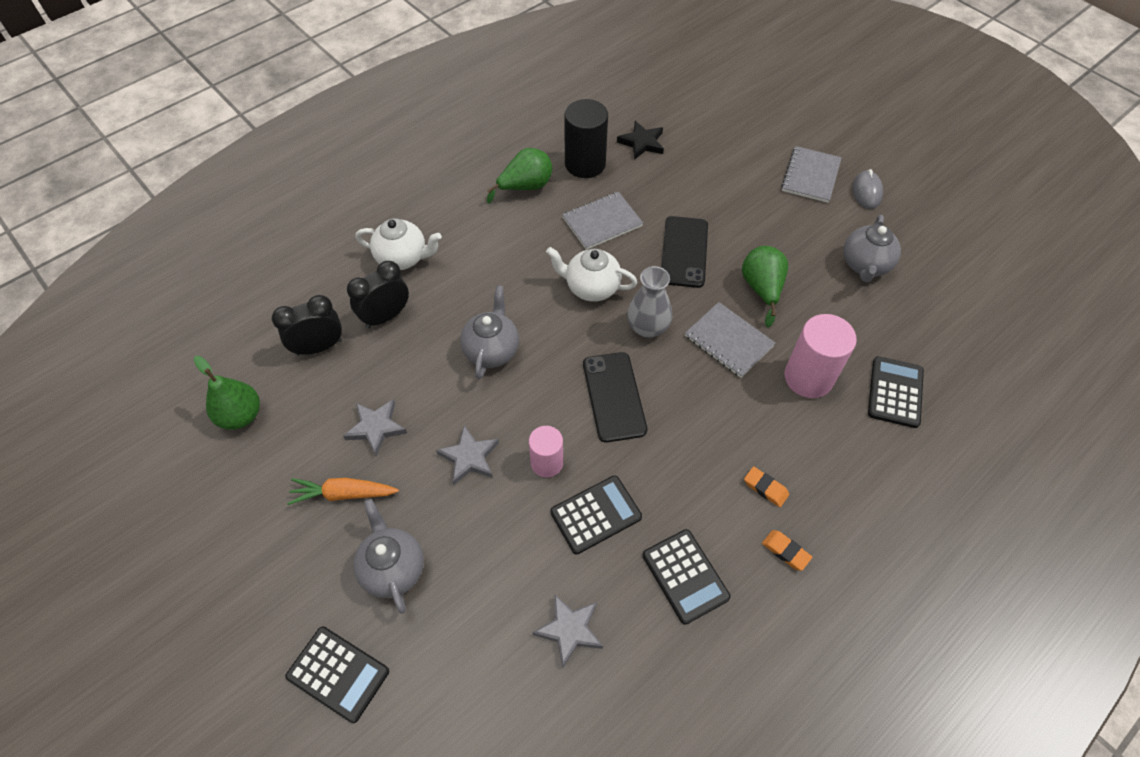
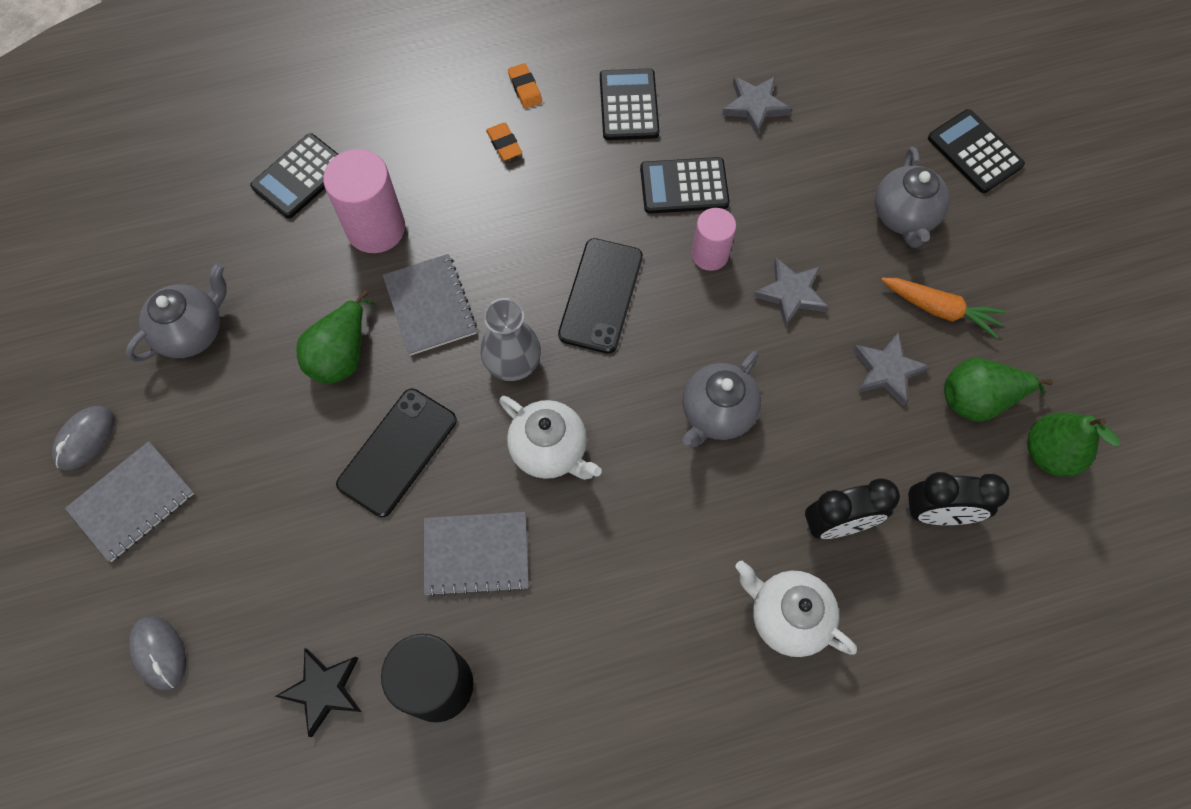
camera: 155 degrees left, 10 degrees up
(525, 187) = (553, 678): green pear -> green pear (978, 399)
(735, 127) = (159, 653): none -> grey mouse

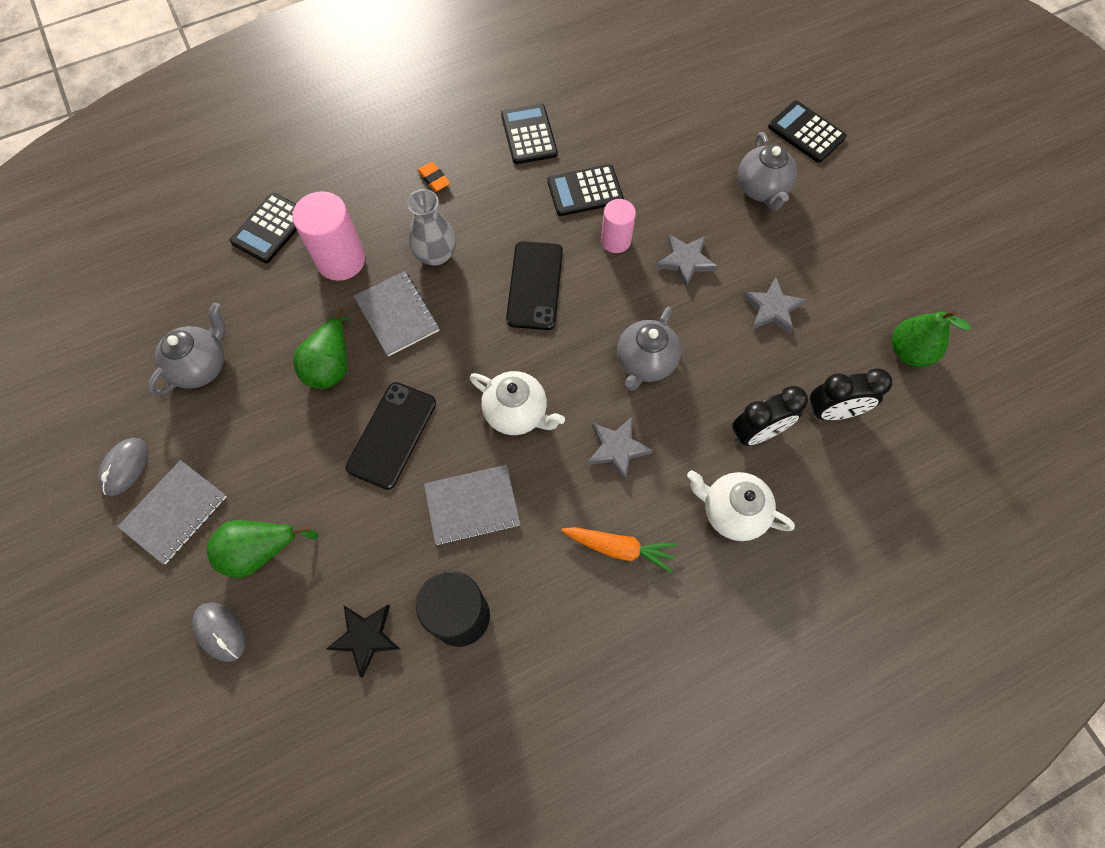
camera: 10 degrees left, 0 degrees up
(513, 363) = (473, 349): grey vase -> grey vase (436, 254)
(525, 88) = (443, 133): orange eraser -> none
(755, 106) = (629, 121): grey star -> grey star (617, 448)
(940, 310) = (804, 256): orange carrot -> orange carrot (620, 548)
(978, 399) = (847, 319): green pear -> green pear (260, 550)

